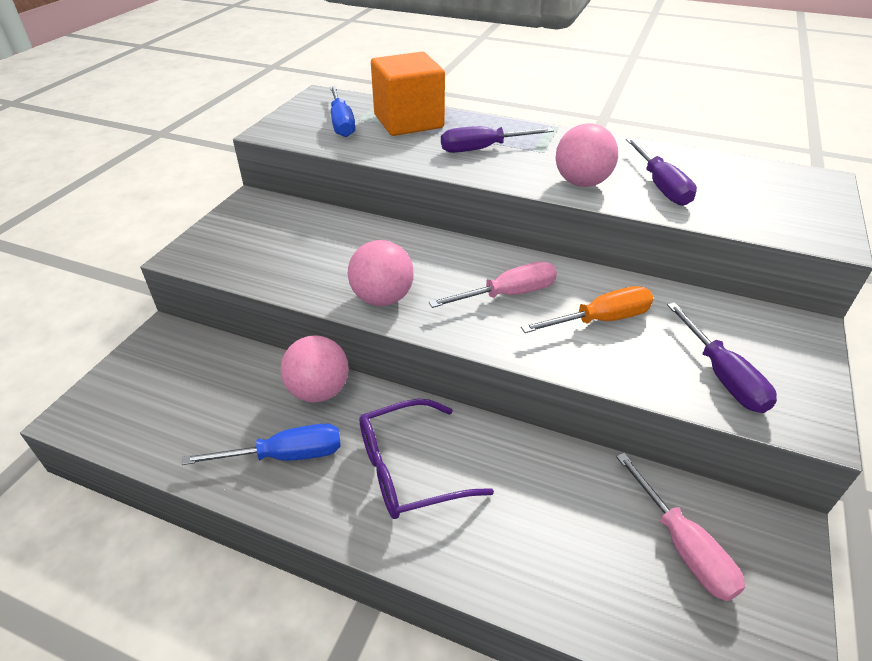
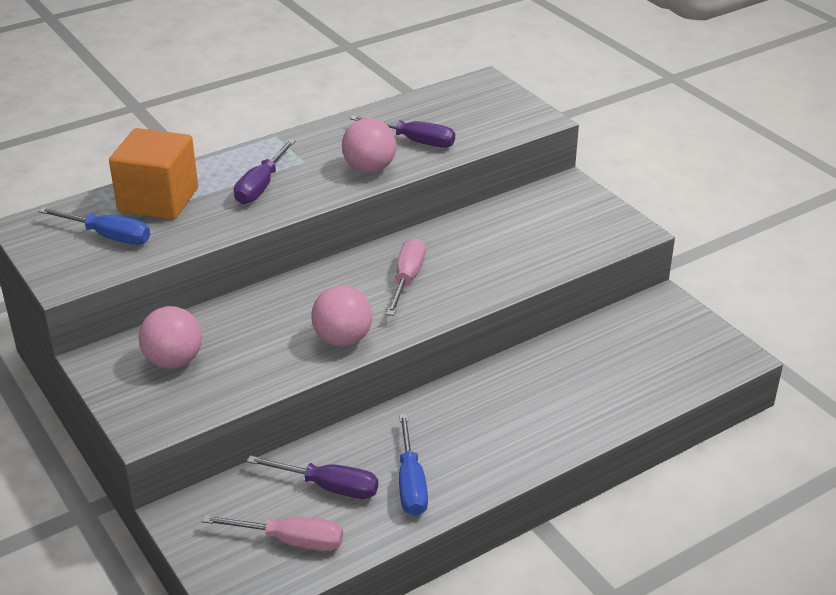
camera: 55 degrees left, 5 degrees down
(285, 455) = (411, 483): blue screwdriver -> blue screwdriver turned 150 degrees clockwise
(319, 391) = (360, 441): pink ball -> pink ball (174, 361)
(408, 470) = (484, 427): purple glasses -> none
(601, 320) = (477, 254): orange screwdriver -> none
(683, 546) = (642, 342): pink screwdriver -> pink screwdriver (291, 541)
(722, 376) = (572, 238): purple screwdriver -> purple screwdriver (329, 487)

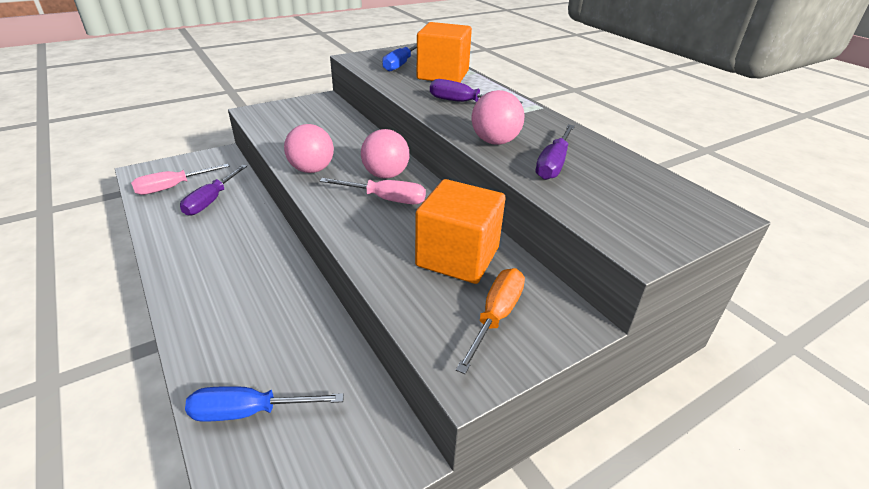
camera: 90 degrees right, 0 degrees up
(174, 361) = (313, 117): pink ball -> pink ball (385, 175)
(291, 541) = (172, 187): pink screwdriver -> pink screwdriver turned 45 degrees clockwise
(411, 483) = (192, 234): blue screwdriver -> blue screwdriver (249, 412)
(500, 234) = (457, 257): none -> orange cube
(572, 218) = (496, 316): none -> orange screwdriver

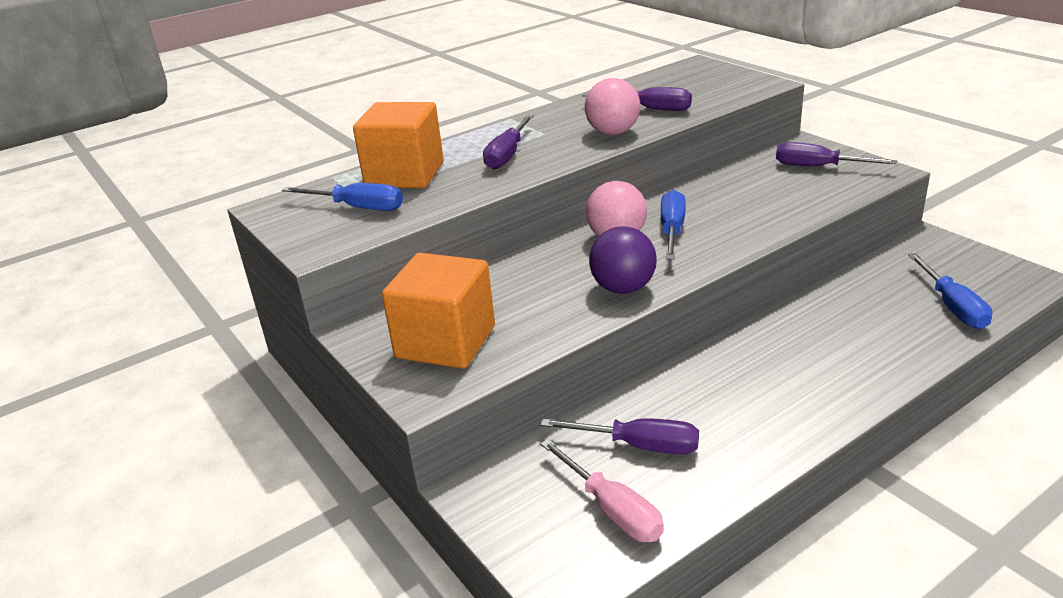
camera: 90 degrees left, 5 degrees down
(312, 170) = (623, 288): pink ball -> purple ball
(385, 199) = (672, 230): pink screwdriver -> blue screwdriver
(457, 257) = (752, 186): orange cube -> orange cube (445, 342)
(496, 316) = (818, 167): orange screwdriver -> purple screwdriver

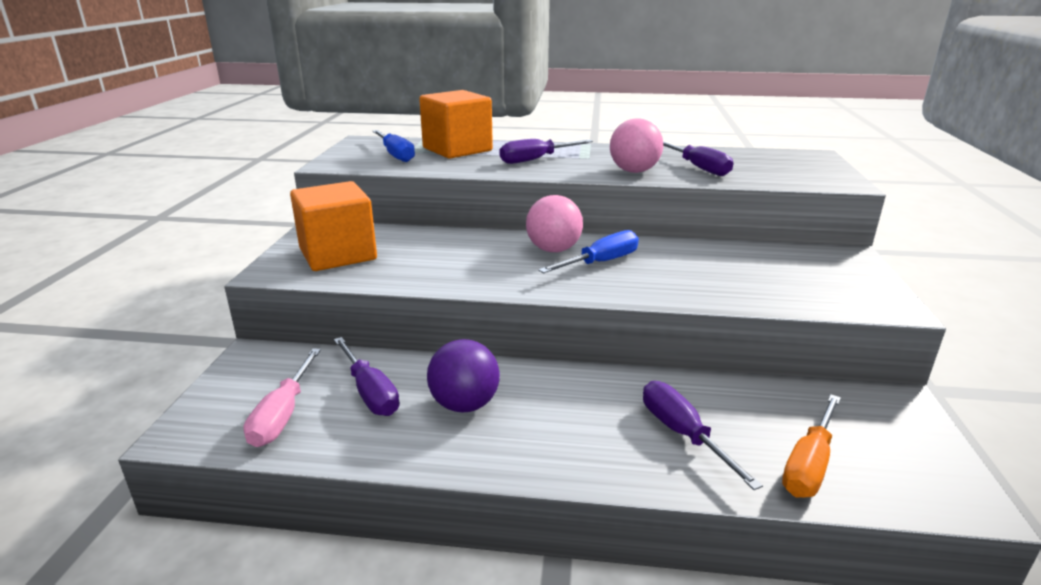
camera: 40 degrees right, 5 degrees down
(623, 288) = (488, 278): purple ball -> purple ball (464, 405)
(818, 167) = (825, 275): purple screwdriver -> purple screwdriver (682, 434)
(952, 306) = (809, 465): blue screwdriver -> orange screwdriver

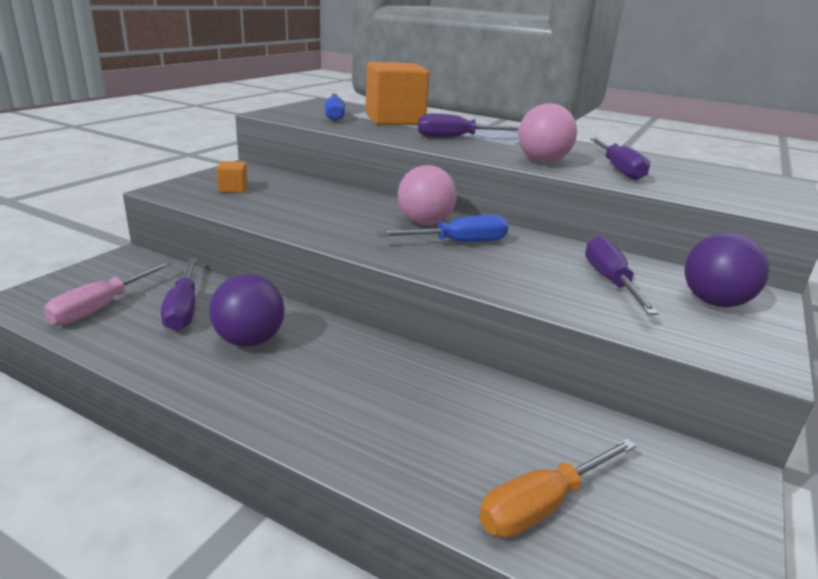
camera: 20 degrees right, 0 degrees up
(338, 254) = (233, 189): orange cube -> orange cube, size x0.42
(682, 434) = (429, 429): purple screwdriver -> purple screwdriver (610, 281)
(827, 268) = (714, 302): none -> purple ball

